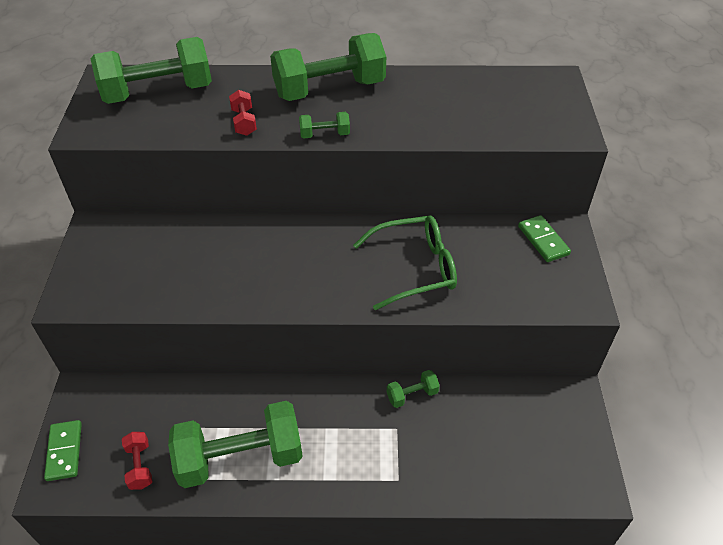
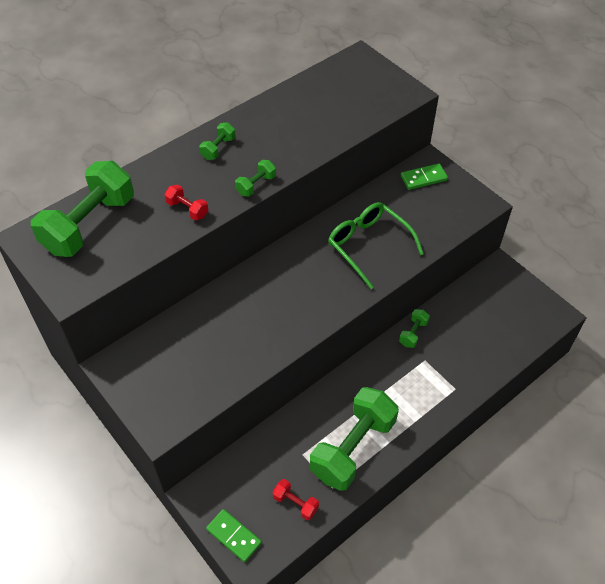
camera: 40 degrees left, 5 degrees up
(329, 89) = (218, 148): green dumbbell -> green dumbbell, size x0.43
(415, 268) = (368, 246): green glasses -> green glasses turned 75 degrees counterclockwise
(543, 240) = (423, 178): green domino -> green domino turned 45 degrees counterclockwise

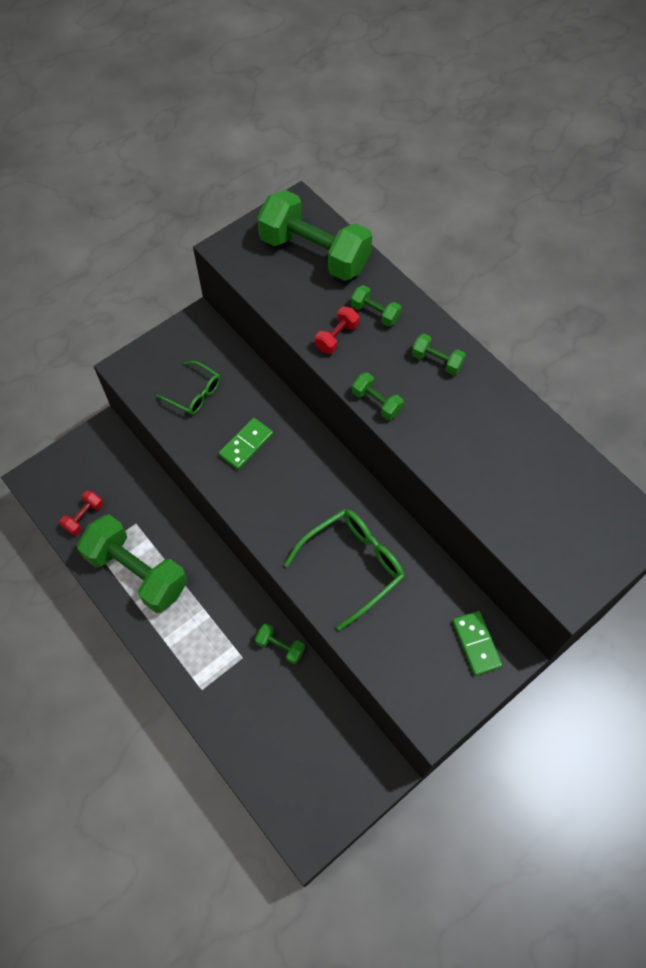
camera: 90 degrees right, 10 degrees up
(165, 184) = (375, 313): none -> green dumbbell
(197, 364) = (194, 393): none -> green glasses
(234, 536) = (60, 464): green domino -> green domino (246, 445)

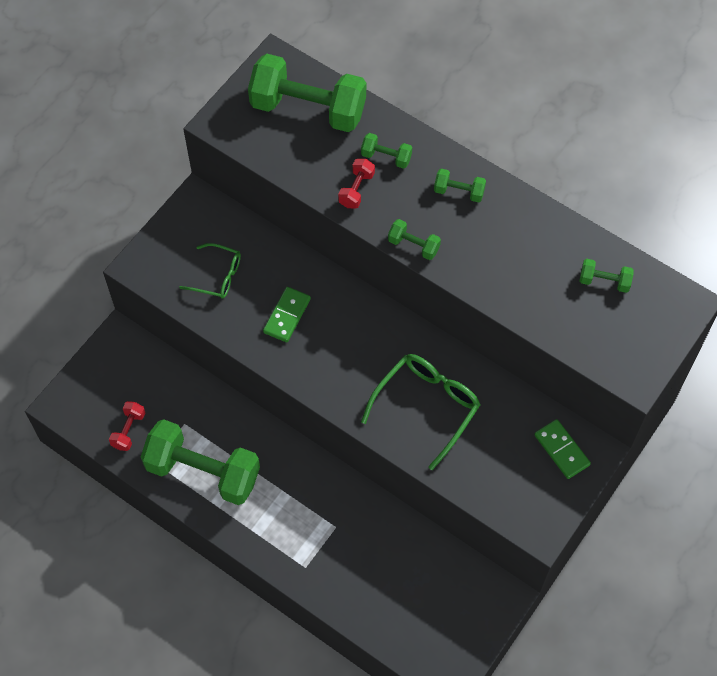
camera: 15 degrees left, 0 degrees up
(280, 647) = (370, 507): green dumbbell -> green dumbbell (604, 281)

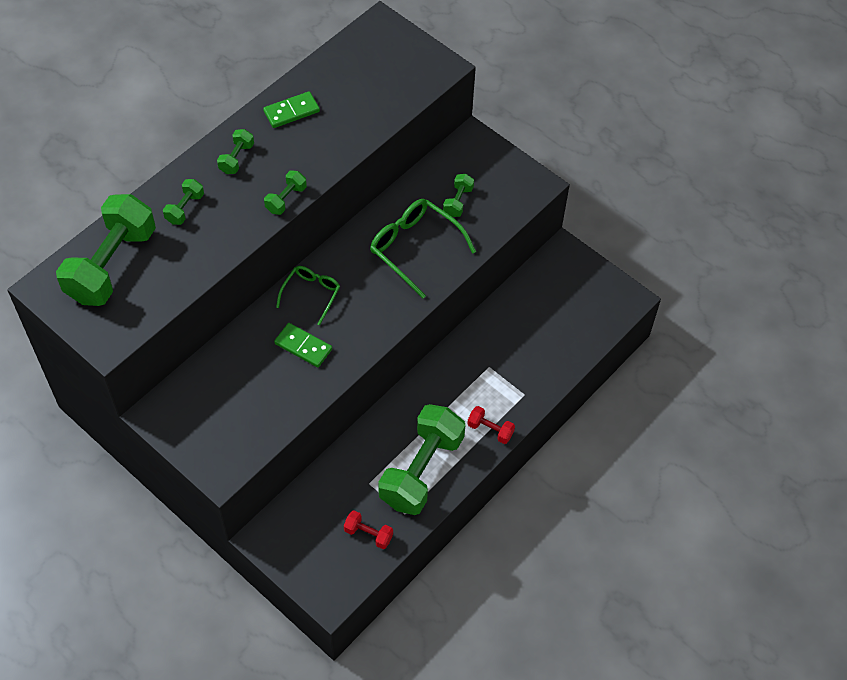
camera: 85 degrees left, 5 degrees down
(217, 276) = (247, 402): green glasses -> green glasses (311, 294)
(356, 189) = (215, 236): red dumbbell -> red dumbbell (490, 430)
(561, 450) = (468, 160): green domino -> green domino (291, 112)
(604, 281) = (349, 72): green dumbbell -> green dumbbell (458, 201)

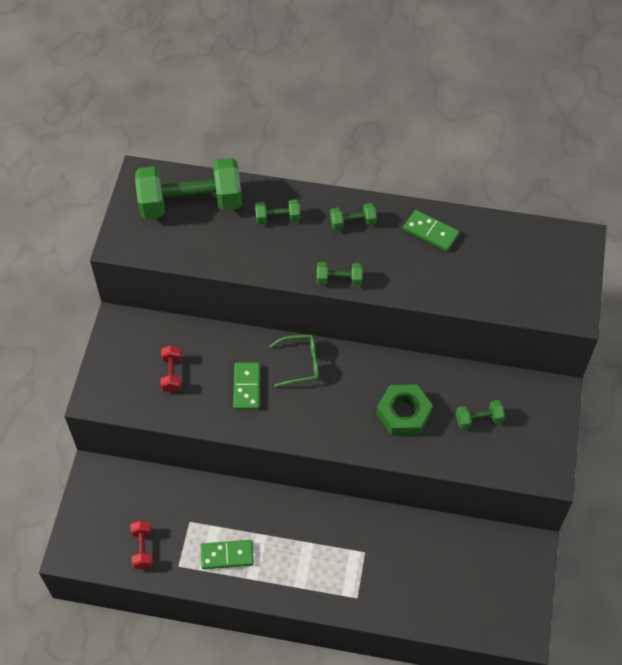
camera: 60 degrees right, 0 degrees up
(415, 248) = (403, 414): green glasses -> green nut
(421, 470) = (227, 555): green dumbbell -> green domino
(490, 430) = (302, 589): red dumbbell -> red dumbbell (172, 374)

